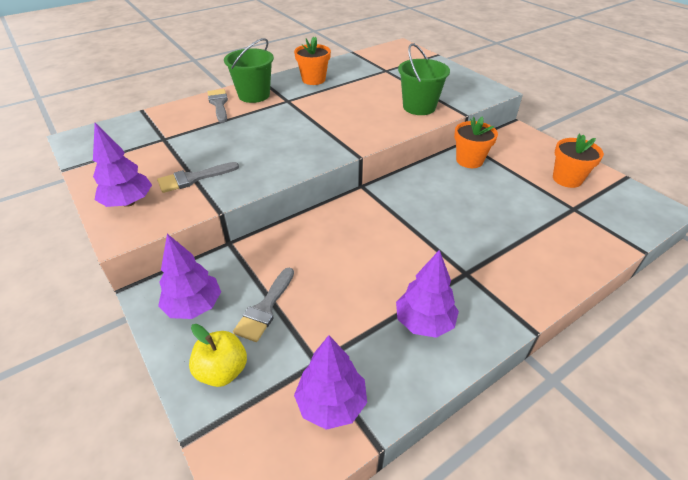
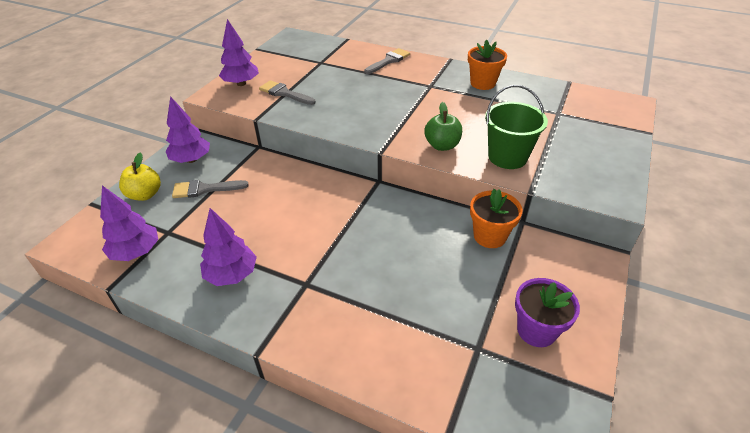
camera: 60 degrees right, 0 degrees up
(254, 95) = (420, 68): green bucket -> none
(379, 126) = (442, 145): none -> green apple
(567, 179) = (536, 330): orange flower pot -> purple flower pot

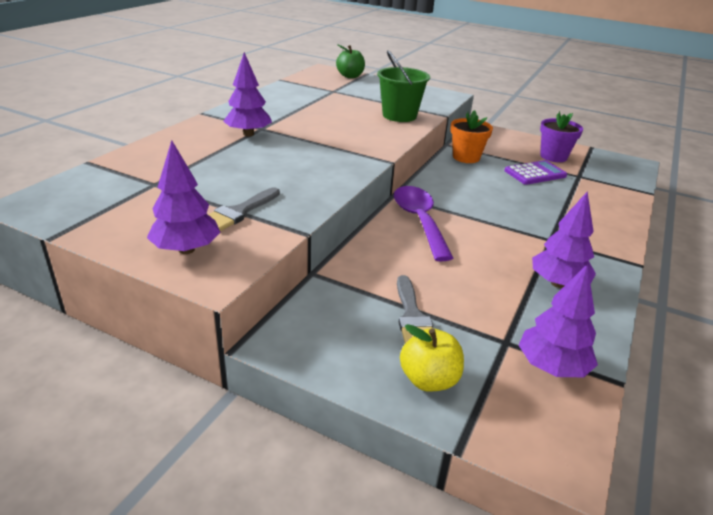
camera: 90 degrees left, 10 degrees down
(191, 160) = (337, 337): purple tree -> purple tree (248, 134)
(333, 195) = (419, 221): none -> purple spoon
(389, 61) = (184, 142): grey brush -> none
(442, 145) = (381, 135): green apple -> green apple (350, 76)
(467, 297) = (535, 173): none -> purple calculator
(482, 83) = (268, 107): orange flower pot -> none

